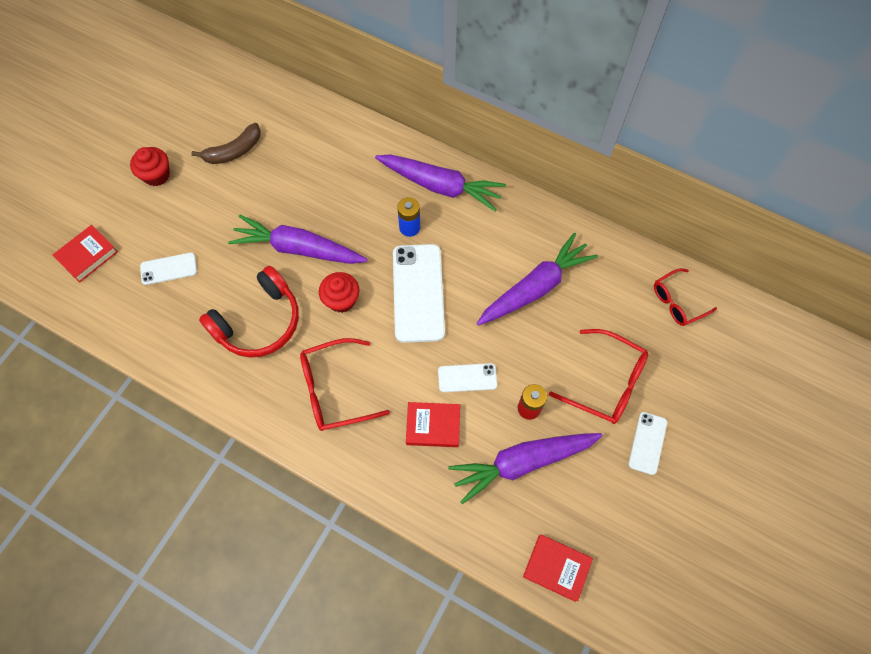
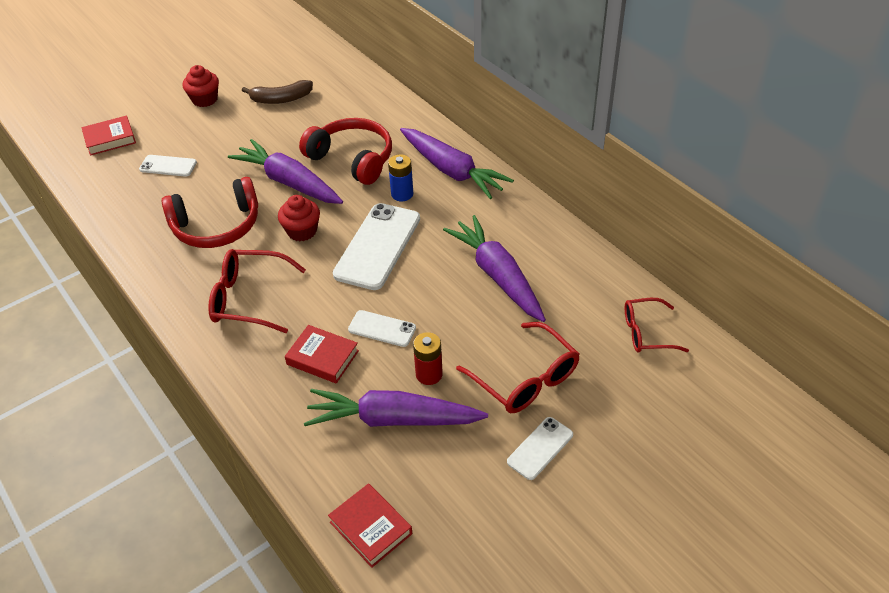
camera: 25 degrees right, 20 degrees down
(343, 202) = (352, 159): none -> red headphones
(535, 287) = (497, 275): purple carrot -> purple carrot turned 105 degrees counterclockwise

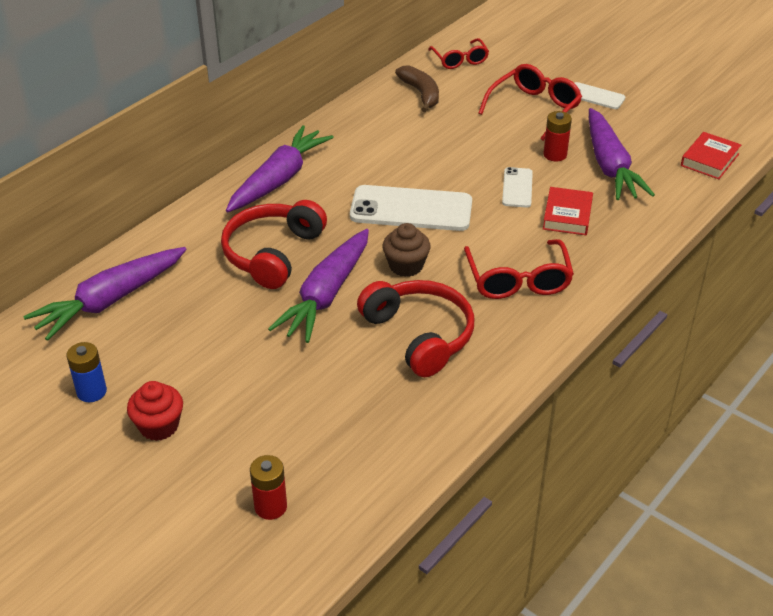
camera: 105 degrees left, 5 degrees down
(110, 139) = (270, 507): red book -> red battery
(168, 166) = (319, 417): white phone -> none
(281, 99) = (153, 344): brown banana -> brown banana (421, 93)
(302, 231) = (406, 266): red cupcake -> brown cupcake
(402, 194) = (326, 207): blue battery -> blue battery (91, 392)
(497, 275) = (424, 134): purple carrot -> purple carrot (110, 301)

